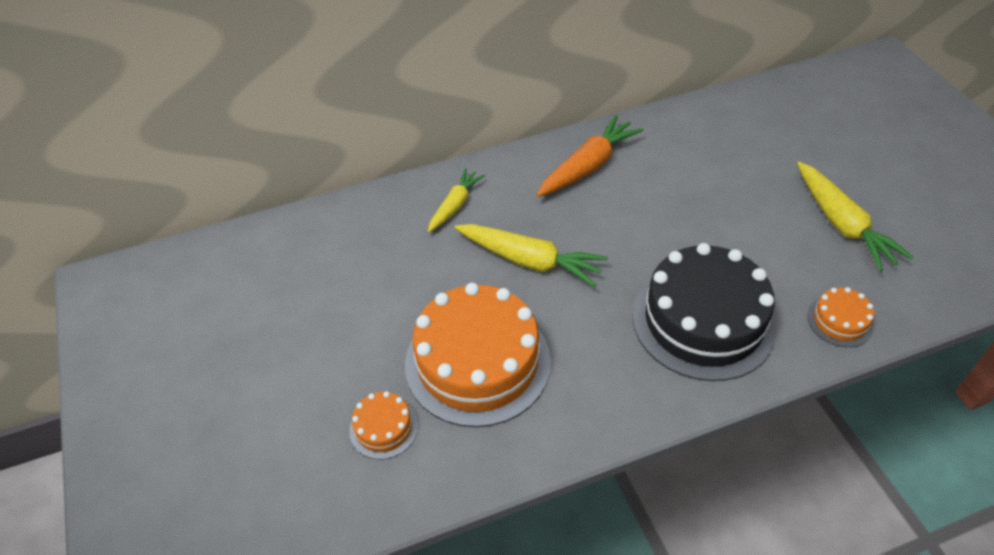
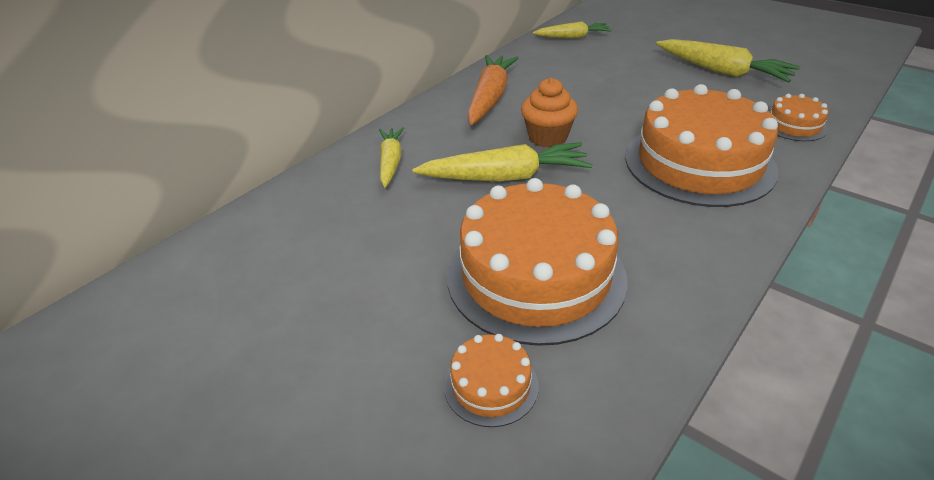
camera: 30 degrees left, 10 degrees down
(599, 234) = (547, 137): none -> orange cupcake
(703, 321) = (699, 163): black cake -> orange cake
(733, 115) = (572, 37): none -> yellow carrot

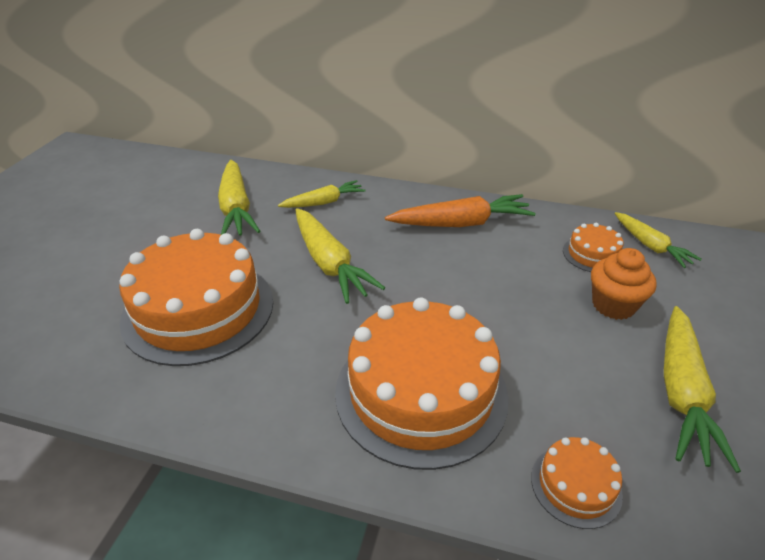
camera: 65 degrees right, 0 degrees up
(347, 225) = (236, 208): none -> yellow carrot
(491, 385) = (81, 313): orange cake -> orange cake (592, 254)
(547, 137) = (409, 273): orange cupcake -> orange cupcake (613, 305)

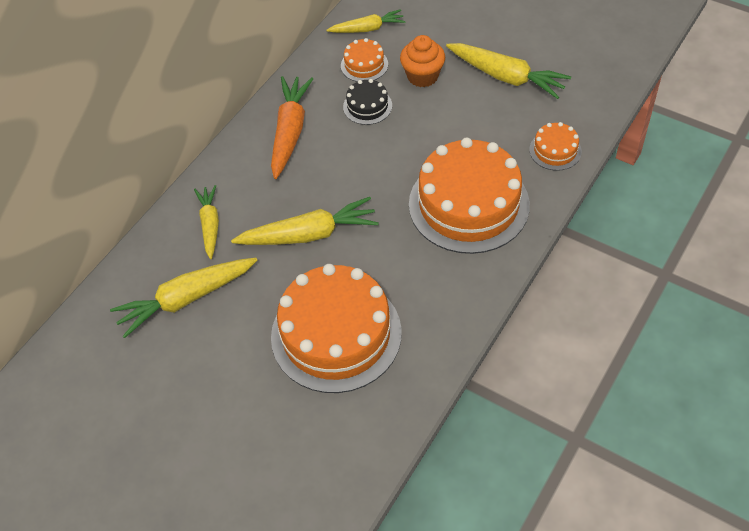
camera: 70 degrees left, 15 degrees up
(236, 208) = (186, 299): yellow carrot -> yellow carrot turned 150 degrees clockwise
(532, 269) = (367, 106): none -> black cake

